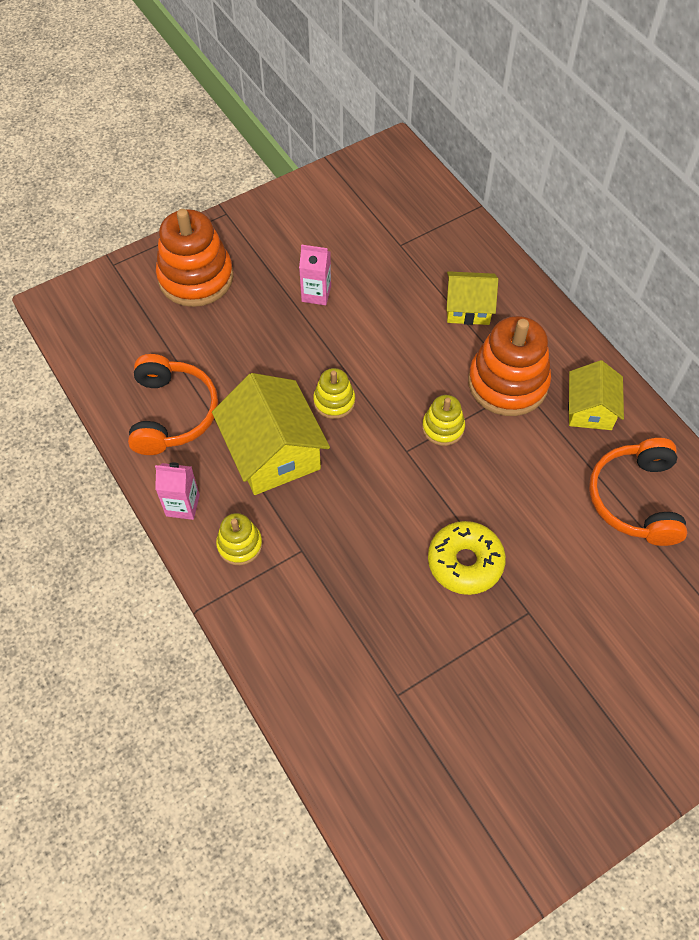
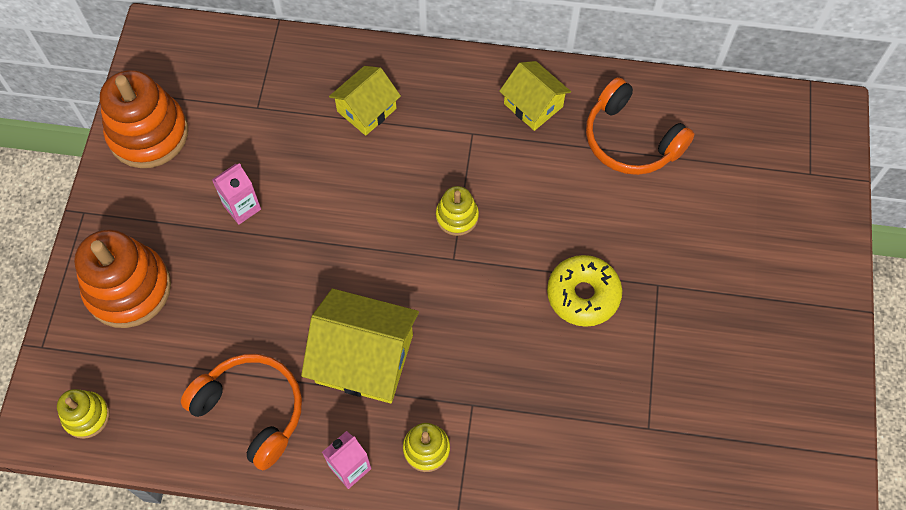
camera: 50 degrees left, 5 degrees up
(334, 401) = (360, 275): yellow stacking toy -> yellow stacking toy (86, 416)
(507, 383) = (460, 140): orange stacking toy -> orange stacking toy (148, 134)

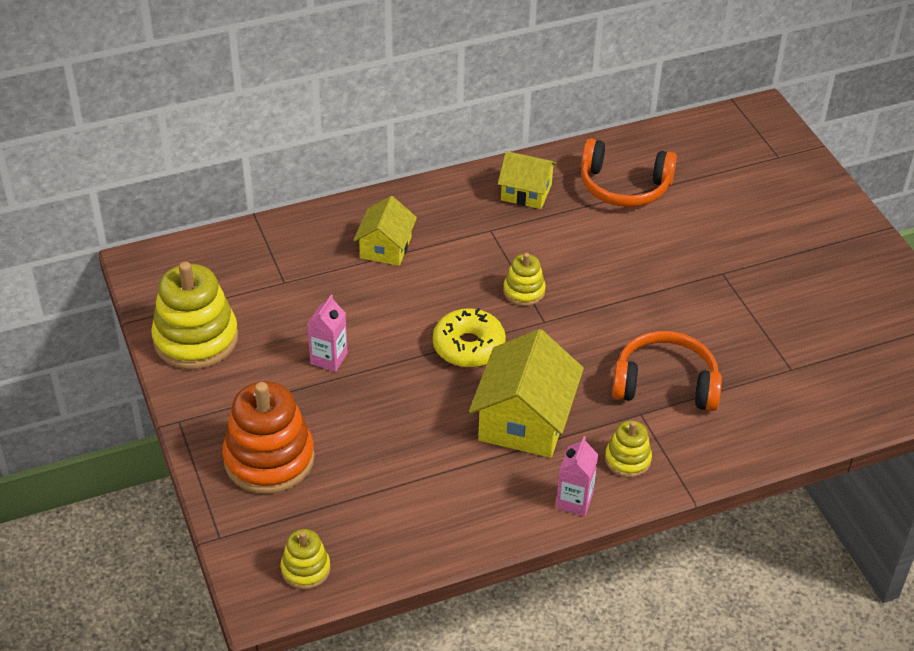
camera: 30 degrees left, 20 degrees down
(148, 134) = (196, 339): orange stacking toy -> yellow stacking toy
(252, 410) = (456, 499): orange headphones -> orange headphones (665, 384)
(364, 358) = (524, 420): yellow house -> yellow house turned 60 degrees counterclockwise
(583, 295) = (669, 303): yellow donut -> yellow donut (468, 346)

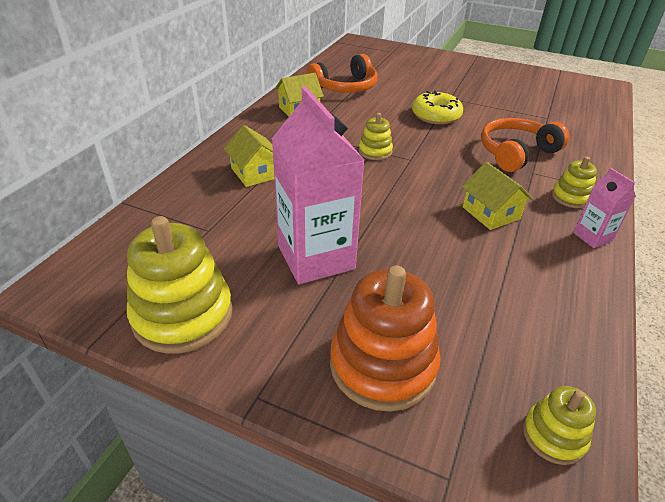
camera: 45 degrees left, 5 degrees down
(329, 358) = (316, 257): pink carton -> pink carton, size x2.11
(468, 346) = (393, 195): yellow donut -> yellow donut (436, 116)
(524, 420) = (491, 213): yellow house -> yellow house, size x0.61

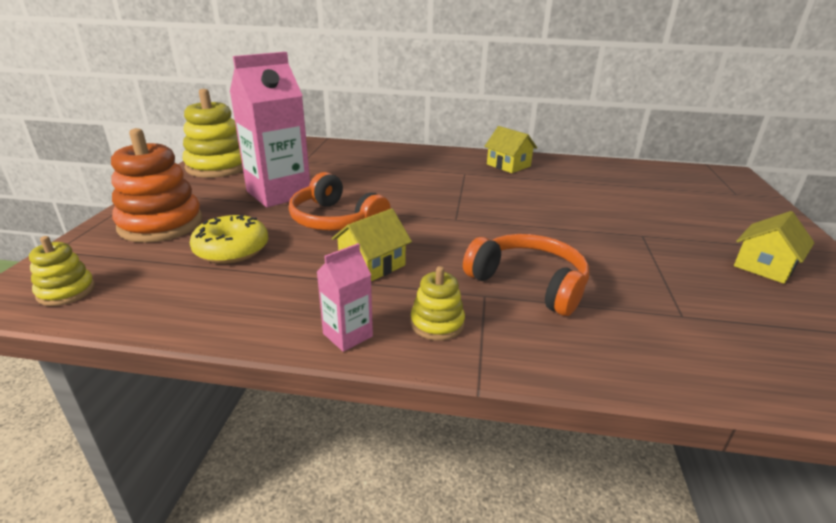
camera: 75 degrees right, 10 degrees down
(255, 173) = (385, 163): yellow house -> yellow house (764, 266)
(345, 87) = (586, 178): orange headphones -> orange headphones (335, 220)
(375, 151) = (457, 202): yellow stacking toy -> none
(436, 116) = (575, 228): yellow donut -> yellow donut (232, 249)

